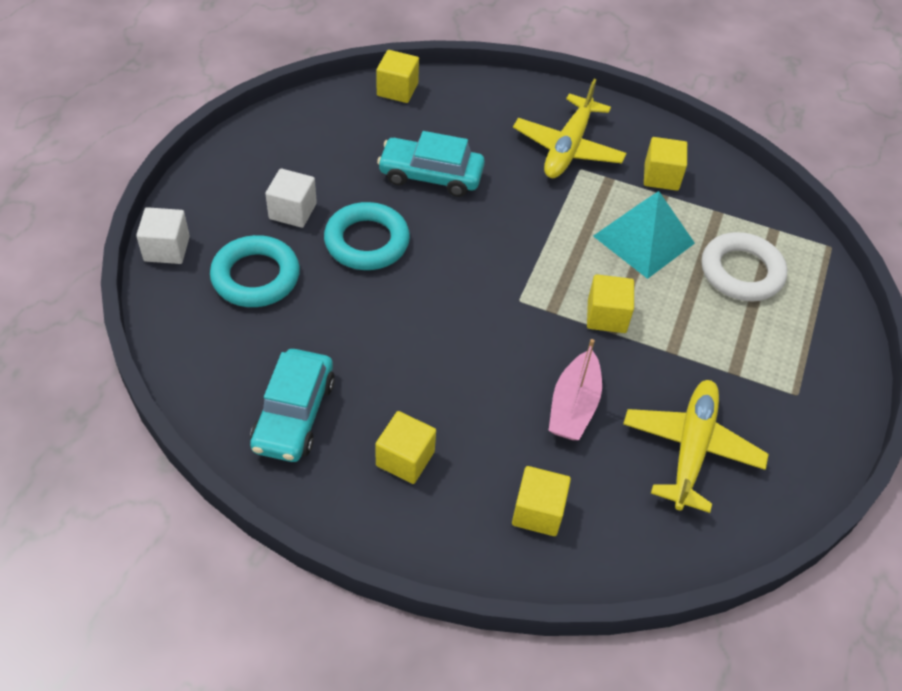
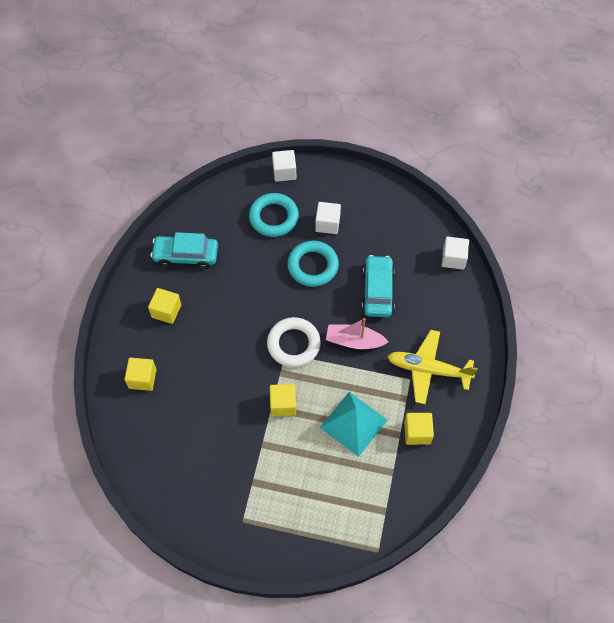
camera: 85 degrees right, 10 degrees up
(397, 90) = (453, 258): yellow cube -> white cube
(573, 406) = (213, 391): pink boat -> pink boat (354, 341)
(691, 449) = (193, 457): yellow plane -> none
(741, 272) = (339, 487): white ring -> white ring (293, 344)

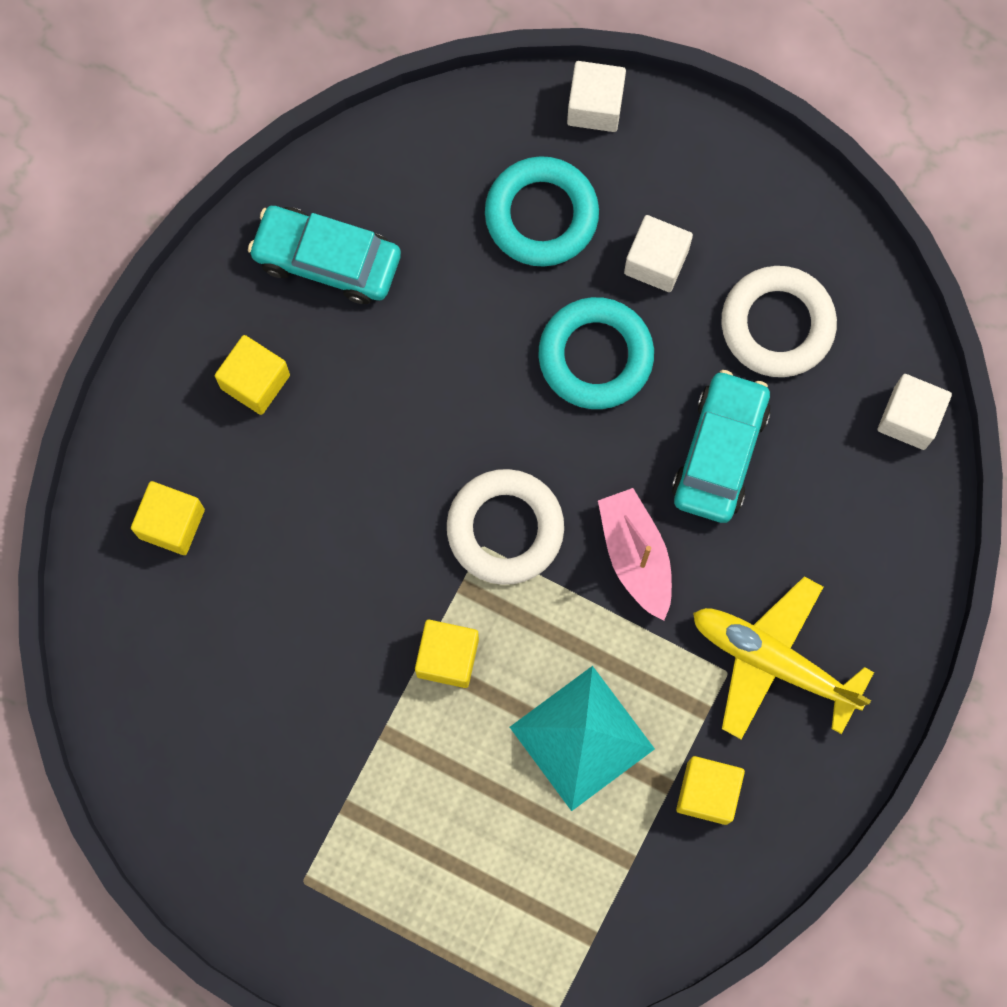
camera: 15 degrees right, 15 degrees up
(354, 341) = (636, 556): pink boat -> pink boat turned 45 degrees clockwise
(386, 236) = (777, 324): none -> white ring

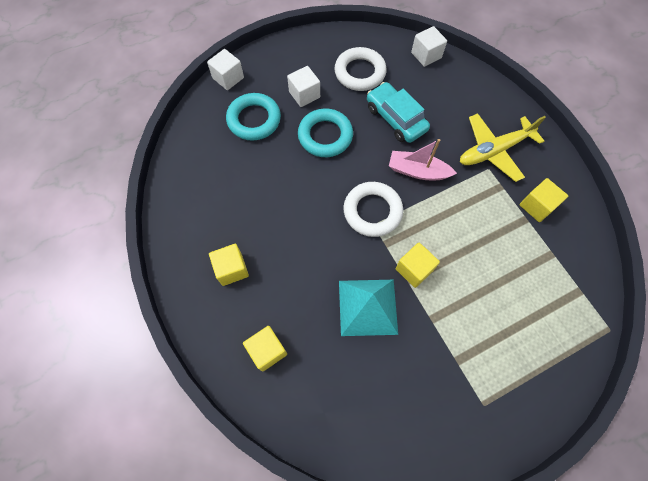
camera: 55 degrees left, 10 degrees down
(327, 260) = (204, 206): turquoise car -> none
(582, 738) = (484, 238): turquoise pyramid -> turquoise pyramid (368, 307)

